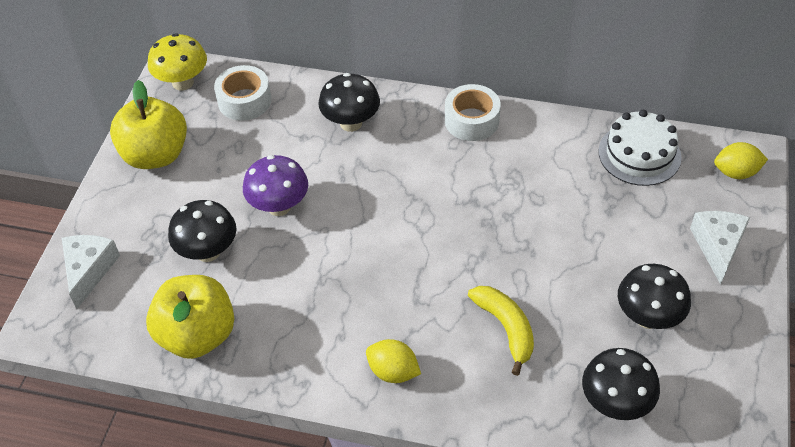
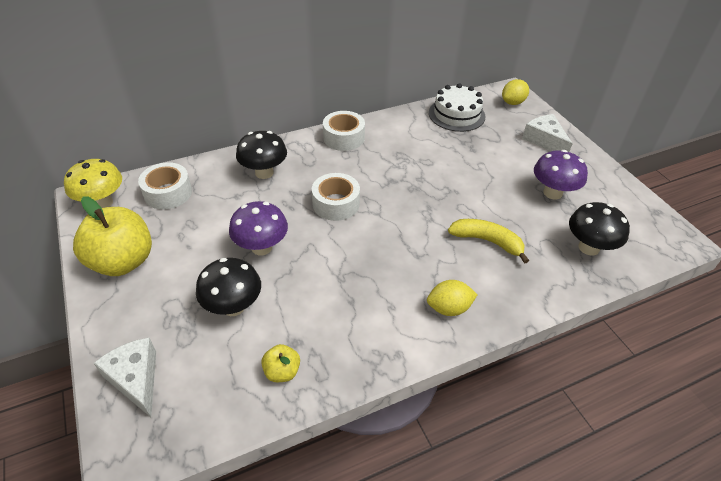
camera: 40 degrees left, 5 degrees down
(197, 335) = (282, 372): yellow apple -> yellow apple, size x0.46
(389, 197) = (336, 204): none -> white tape
(647, 317) = (552, 193): black mushroom -> purple mushroom

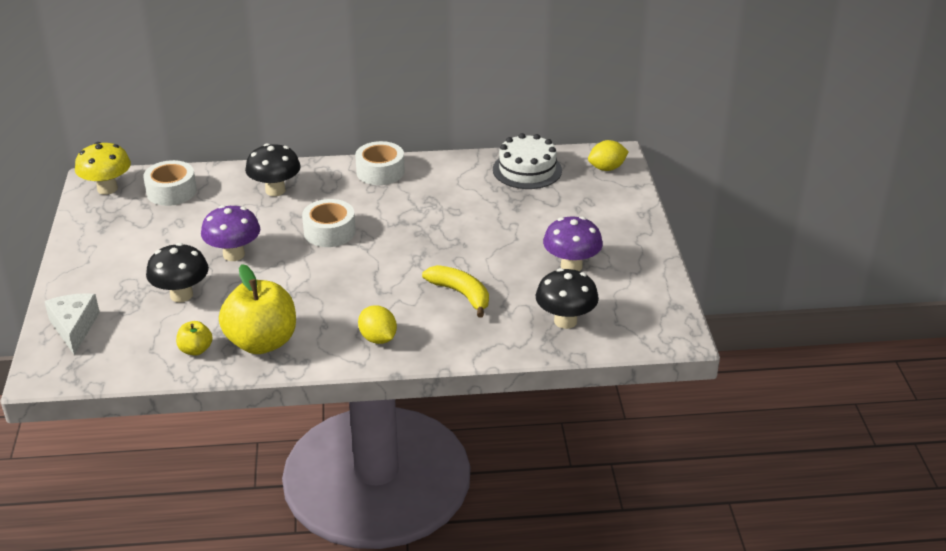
camera: 20 degrees right, 10 degrees down
(123, 261) = (103, 241): yellow apple -> yellow apple (262, 342)
(449, 308) = (378, 338): yellow lemon -> yellow lemon turned 45 degrees clockwise
(544, 140) = (609, 214): white cheese -> none

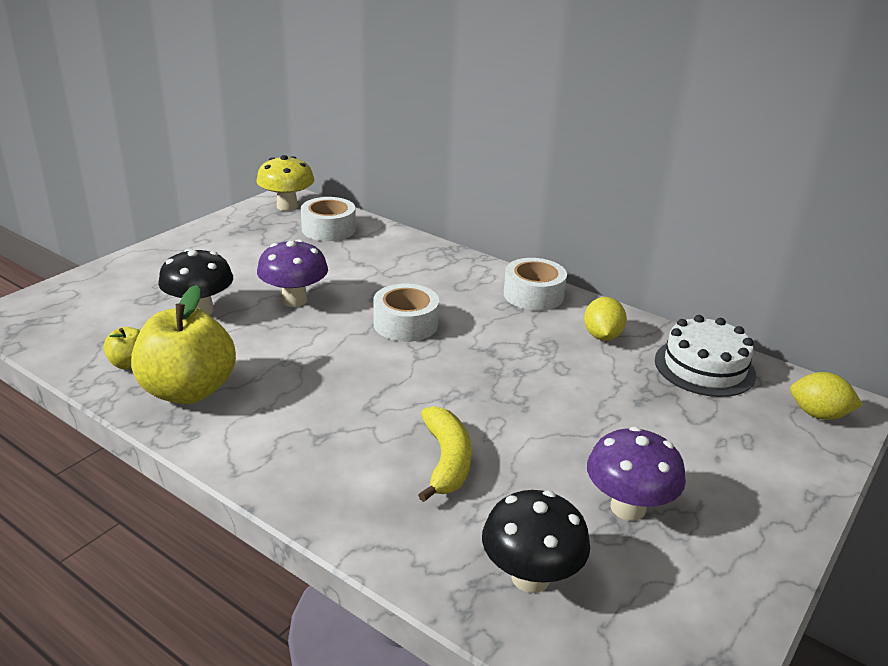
camera: 40 degrees right, 5 degrees down
(74, 327) = (87, 292): white cheese -> none
(275, 190) = (412, 266): black mushroom -> none
(378, 338) = (291, 455): yellow lemon -> yellow lemon (602, 336)

